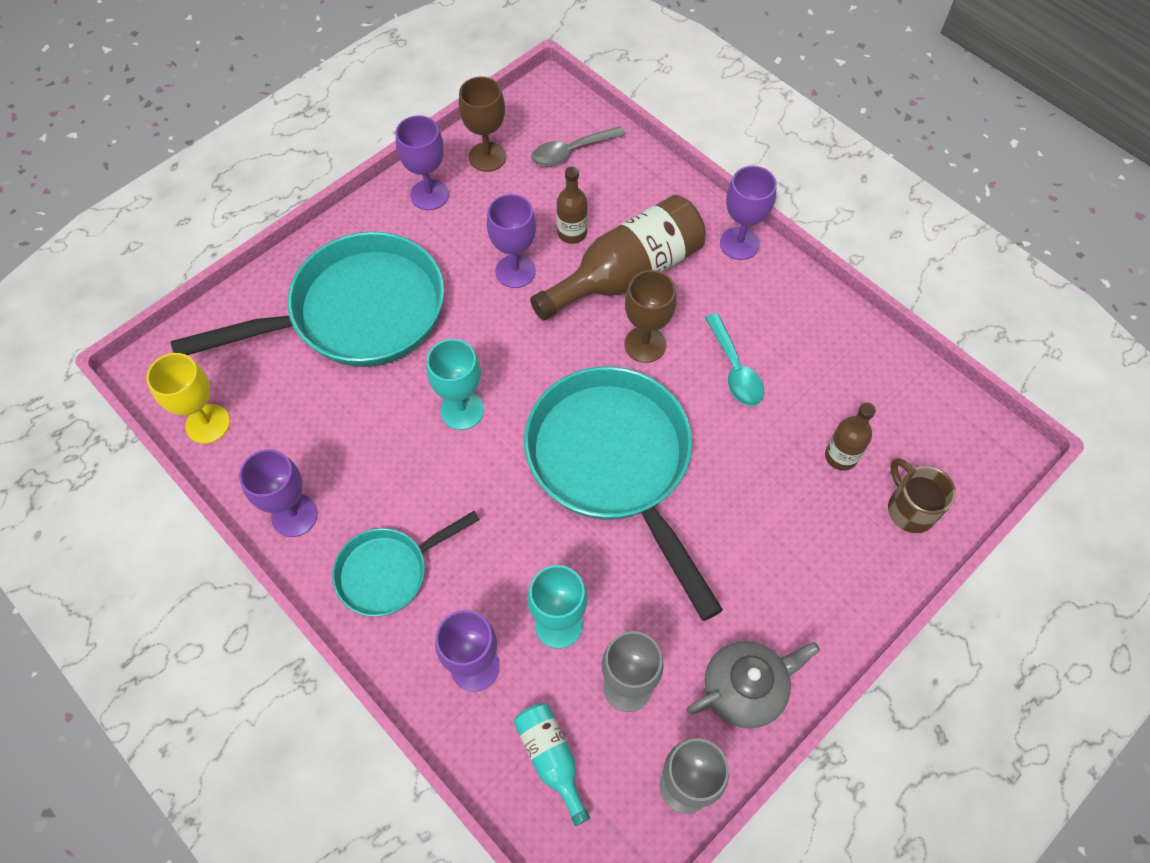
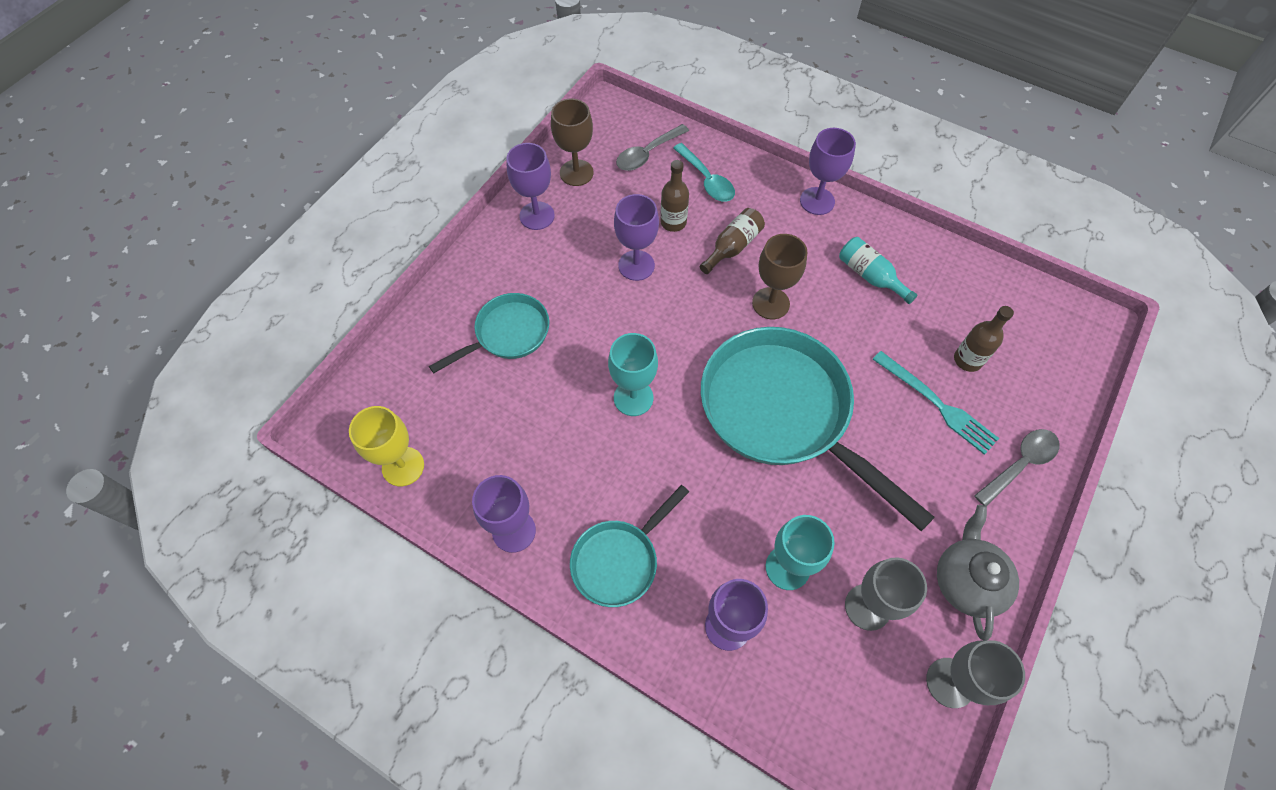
camera: 15 degrees left, 0 degrees up
(356, 314) = (507, 334): turquoise pan -> turquoise pan, size x0.52
(551, 759) = (826, 692): turquoise bottle -> turquoise bottle (870, 276)
(626, 274) = (732, 247): brown bottle -> brown bottle, size x0.51
(734, 369) = (853, 307): turquoise spoon -> turquoise spoon (706, 180)
(745, 688) = (967, 581): grey teapot -> grey teapot turned 45 degrees counterclockwise
(787, 496) = (937, 404): none -> turquoise fork
(854, 582) = (1020, 464): none -> grey spoon
(910, 508) = (1039, 390): brown mug -> none

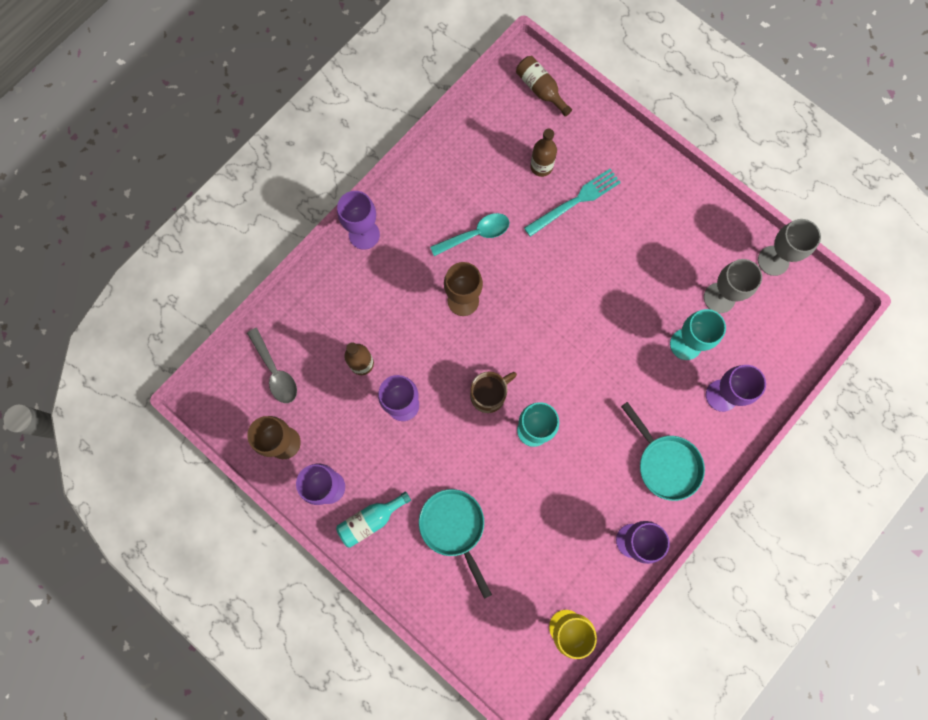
camera: 80 degrees left, 15 degrees up
(666, 346) = (489, 395): none -> brown mug
(706, 180) = (319, 324): turquoise spoon -> turquoise spoon (475, 234)
(732, 247) = (399, 318): brown bottle -> brown bottle (540, 90)
(783, 413) = (565, 316): turquoise pan -> none
(870, 276) = (451, 214): turquoise bottle -> turquoise bottle (371, 520)
(967, 581) = (709, 227): grey teapot -> none
(1020, 464) = (631, 161): grey spoon -> none

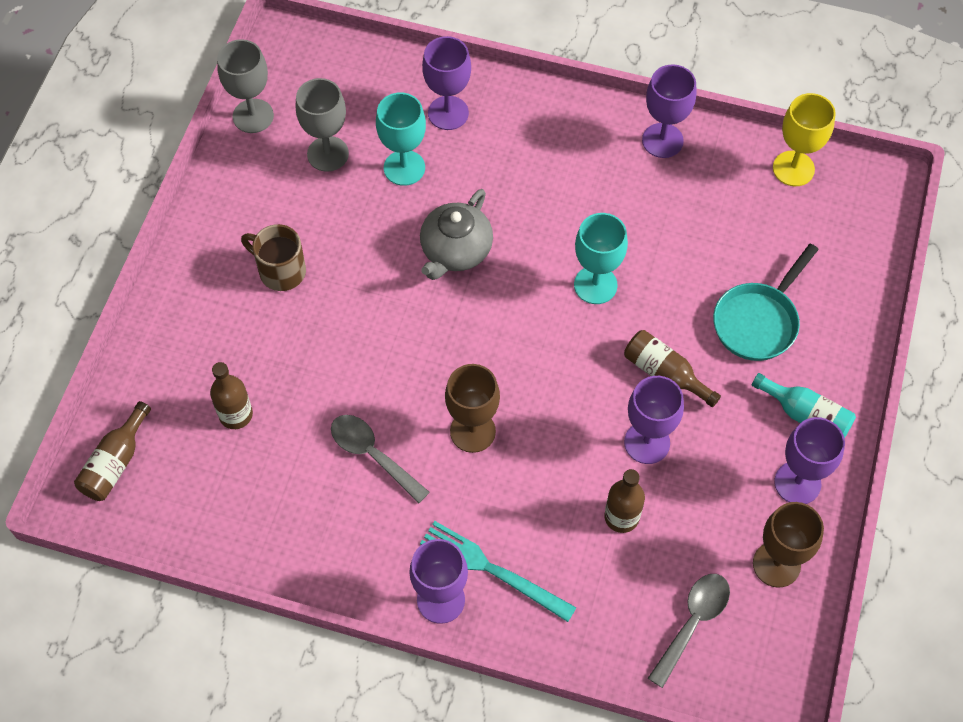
camera: 115 degrees left, 15 degrees down
(445, 442) = (665, 374): none -> brown bottle
(475, 234) = (373, 455): turquoise spoon -> grey spoon
(489, 395) = (579, 350): brown mug -> brown mug (280, 271)
(575, 201) = (270, 354): turquoise fork -> turquoise fork (492, 570)
(602, 349) = (455, 250): none -> grey teapot
(665, 463) = (558, 140): turquoise pan -> none

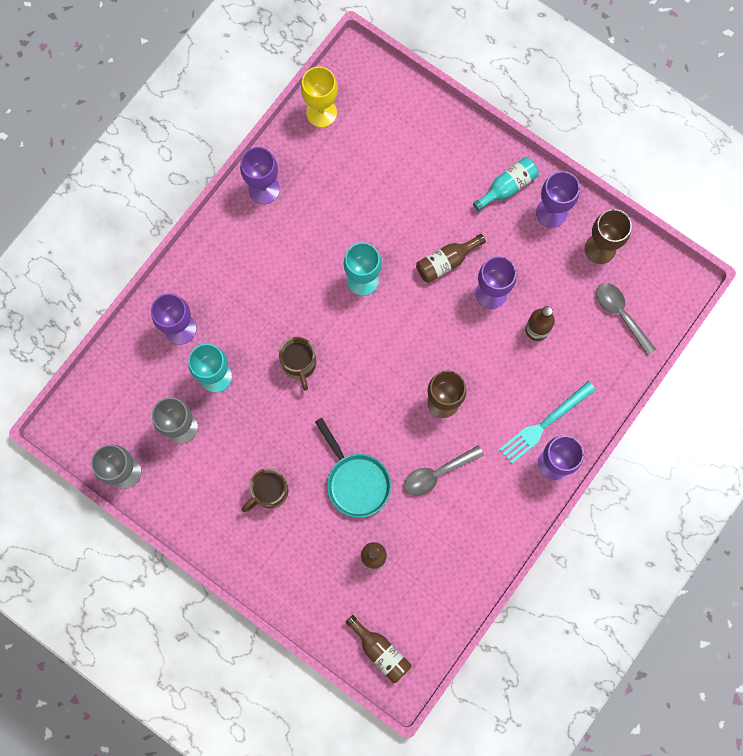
camera: 70 degrees left, 15 degrees up
(455, 250) = (299, 364): grey teapot -> brown mug
(758, 321) = (429, 186): turquoise pan -> turquoise pan (355, 481)

